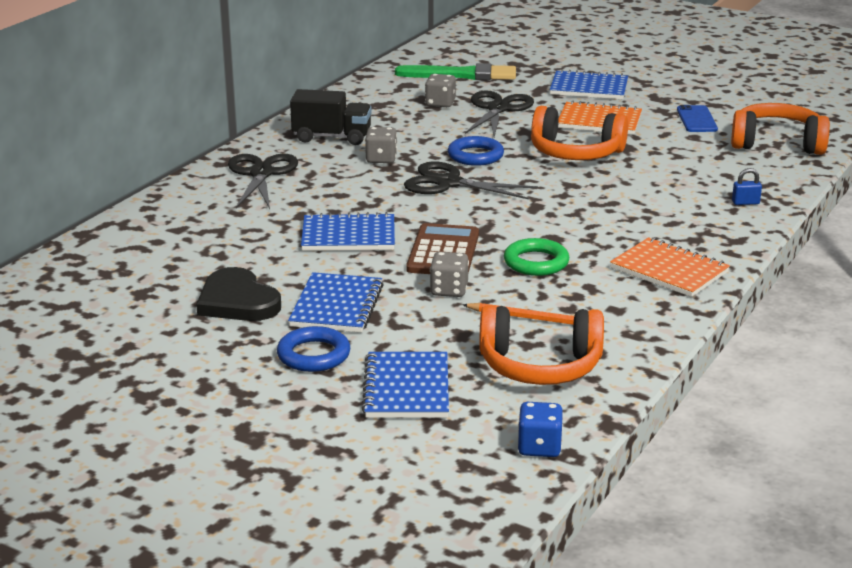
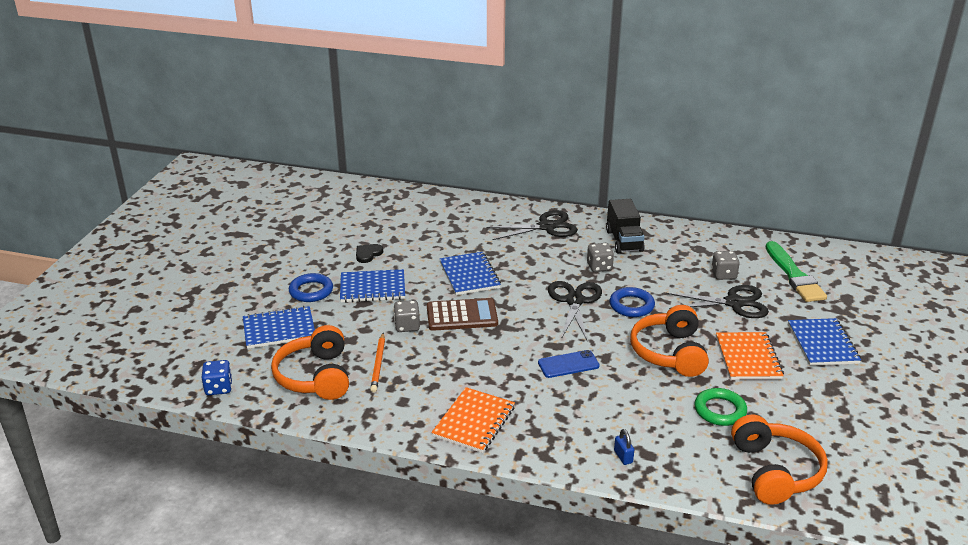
camera: 75 degrees right, 5 degrees up
(237, 301) = (368, 254): black heart -> black heart, size x0.54
(536, 262) = (462, 357): green ring -> green ring (720, 410)
(697, 119) = (797, 415): blue phone -> blue phone (568, 364)

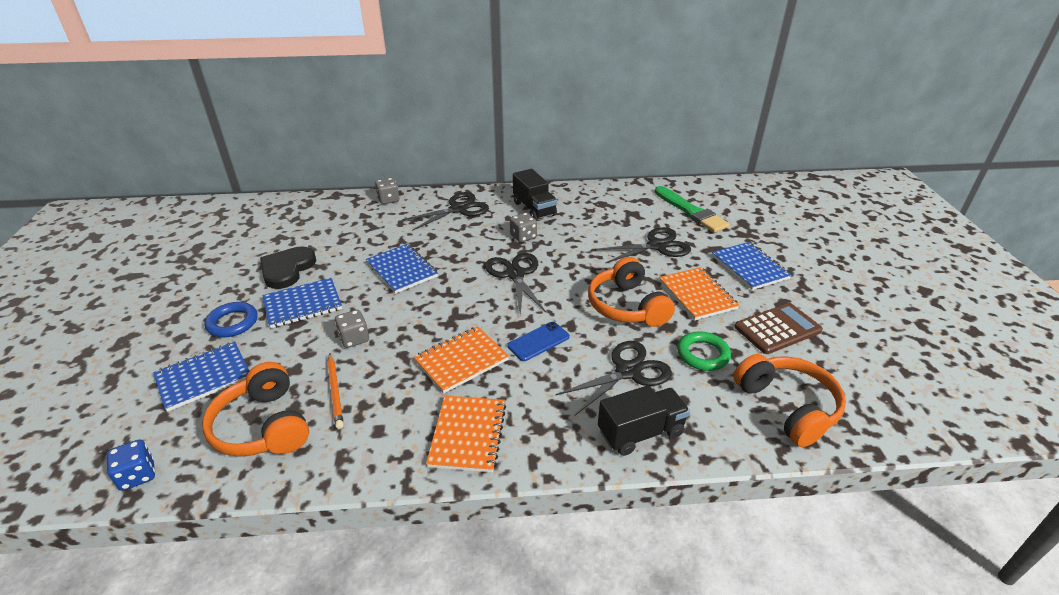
camera: 20 degrees left, 5 degrees up
(368, 254) = (287, 269): black heart -> black heart, size x1.84
(462, 315) = (409, 314): brown calculator -> brown calculator (777, 329)
(492, 364) = (461, 361): none -> orange notebook
(623, 457) = (640, 432): blue padlock -> black truck
(631, 305) = (570, 267): blue ring -> none
(639, 408) = (628, 372): none -> black scissors
(723, 275) = (634, 222): grey dice -> grey dice (388, 199)

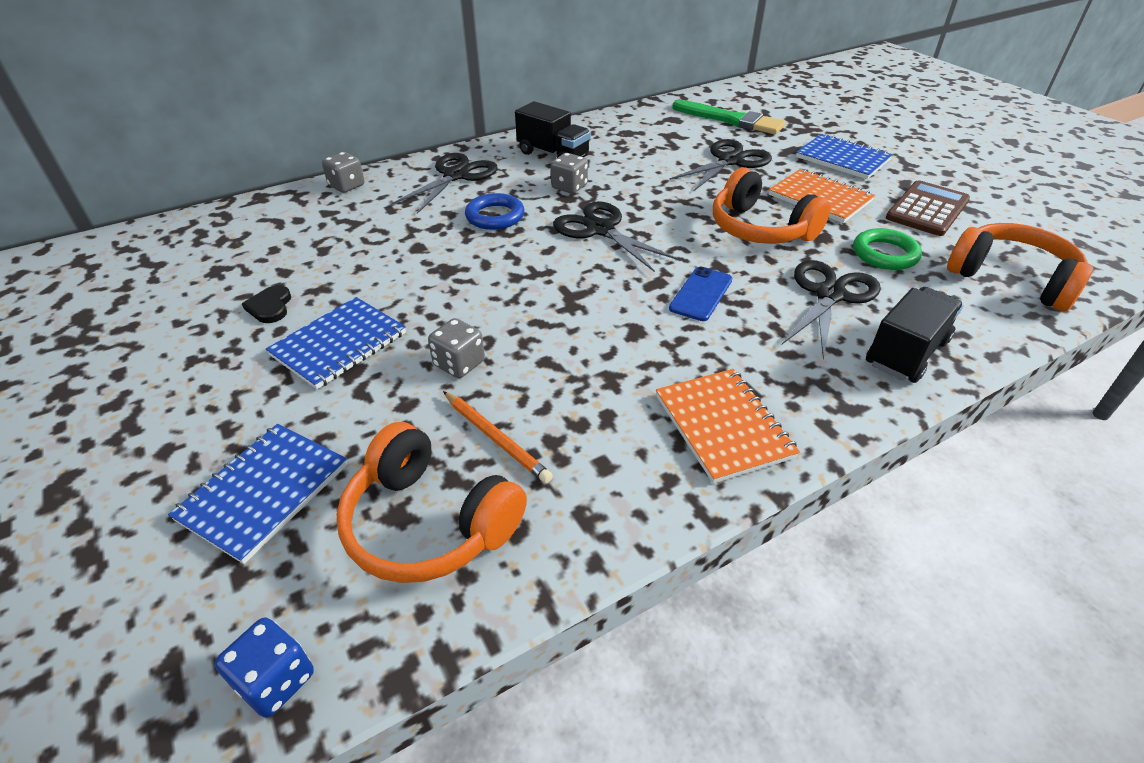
camera: 25 degrees left, 5 degrees up
(232, 323) = (244, 402): blue ring -> blue ring (495, 216)
(287, 269) = (270, 307): black heart -> black heart, size x0.54
(402, 270) = (447, 263): blue notebook -> none
(461, 361) = (630, 344): orange notebook -> none

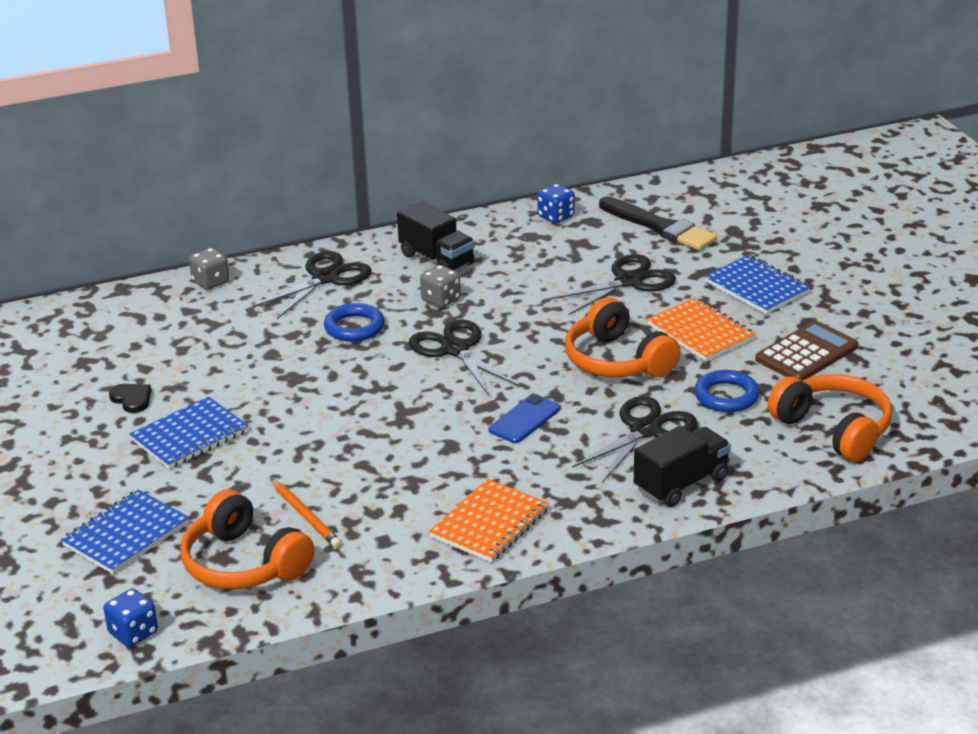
camera: 10 degrees right, 10 degrees down
(270, 307) = (132, 399): black heart -> black heart turned 135 degrees clockwise
(459, 364) = (289, 460): grey dice -> none
(641, 117) = (556, 216): none -> blue dice
(723, 426) = (490, 524): orange notebook -> orange notebook turned 45 degrees clockwise
(731, 120) = (659, 227): green brush -> black brush
(885, 254) = (726, 396): green ring -> blue ring

